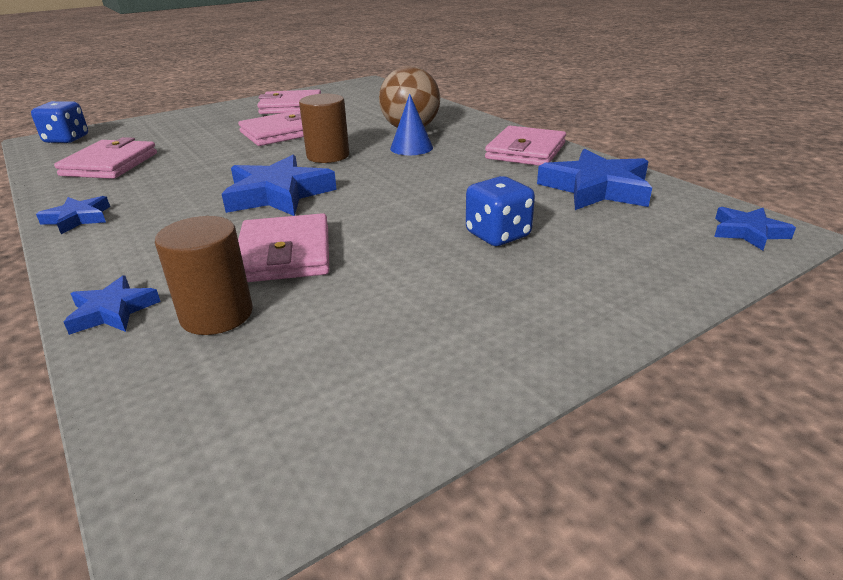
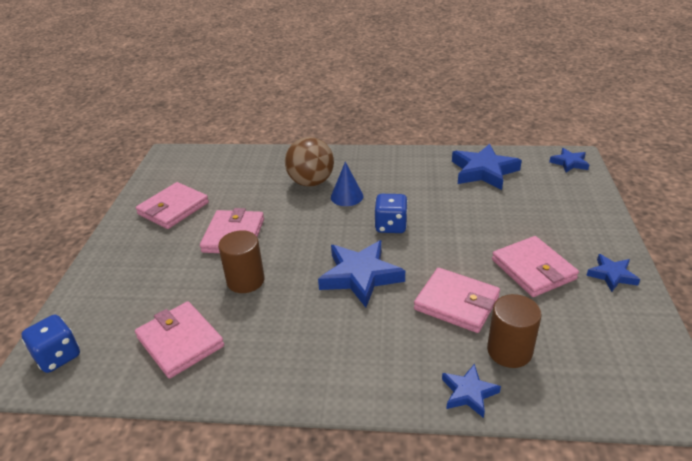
camera: 50 degrees left, 5 degrees up
(78, 218) = (292, 383): blue star -> blue star (612, 275)
(328, 156) = (316, 232): brown cylinder -> brown cylinder (245, 280)
(498, 235) = (506, 225): blue dice -> blue dice (391, 226)
(525, 151) = (407, 164): pink wallet -> pink wallet (533, 269)

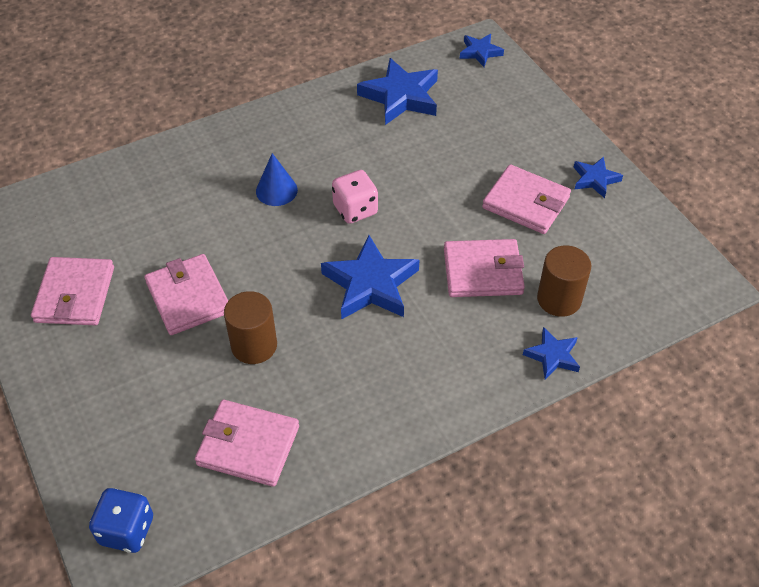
camera: 35 degrees left, 15 degrees up
(311, 182) = (217, 187): brown ball -> none
(391, 226) = (355, 210): blue dice -> pink dice

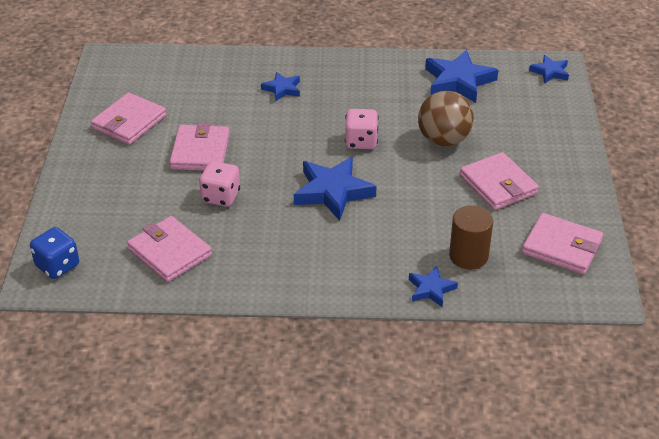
camera: 30 degrees right, 10 degrees down
(254, 345) = (221, 196): brown cylinder -> pink dice
(276, 190) = (314, 109): blue cone -> none
(436, 172) = (443, 140): none -> brown ball
(483, 272) = (424, 216): pink wallet -> pink wallet (562, 247)
(595, 179) = (570, 190): blue star -> blue star (282, 89)

